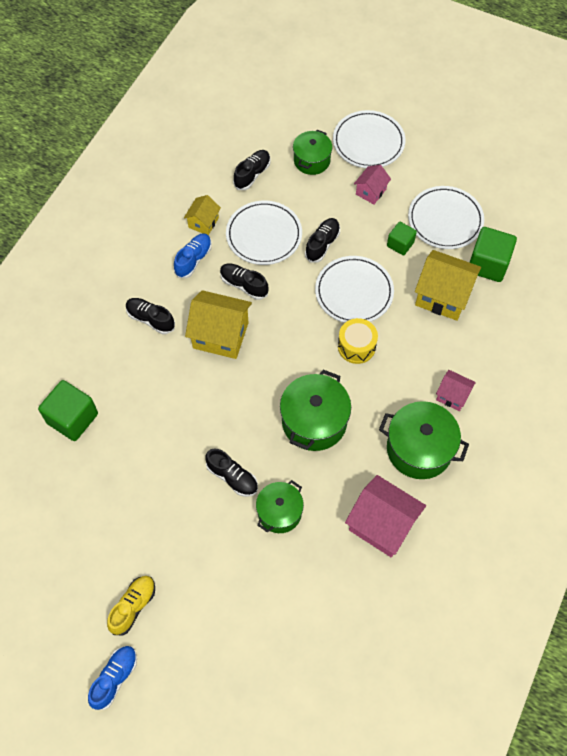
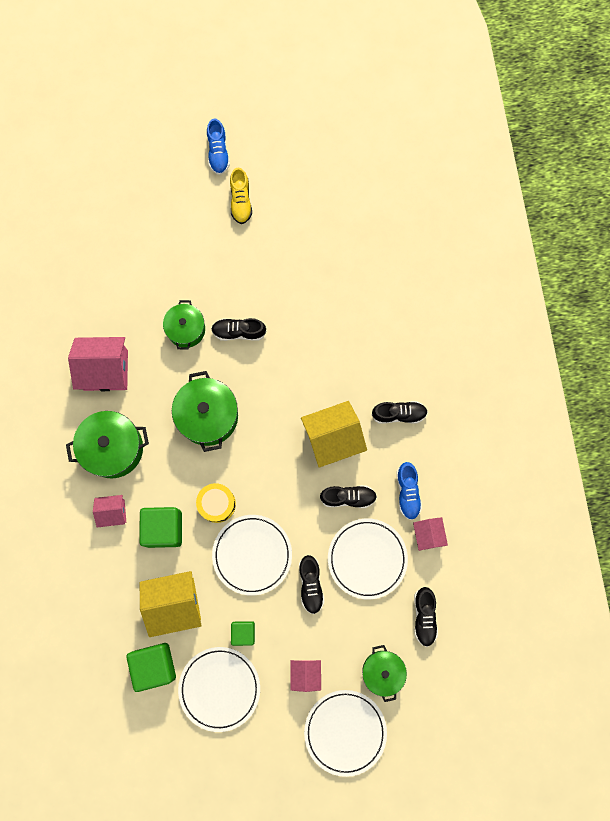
camera: 145 degrees right, 15 degrees up
(72, 418) = (391, 295): green cube -> green cube (163, 528)
(203, 222) = (428, 534): yellow house -> pink house

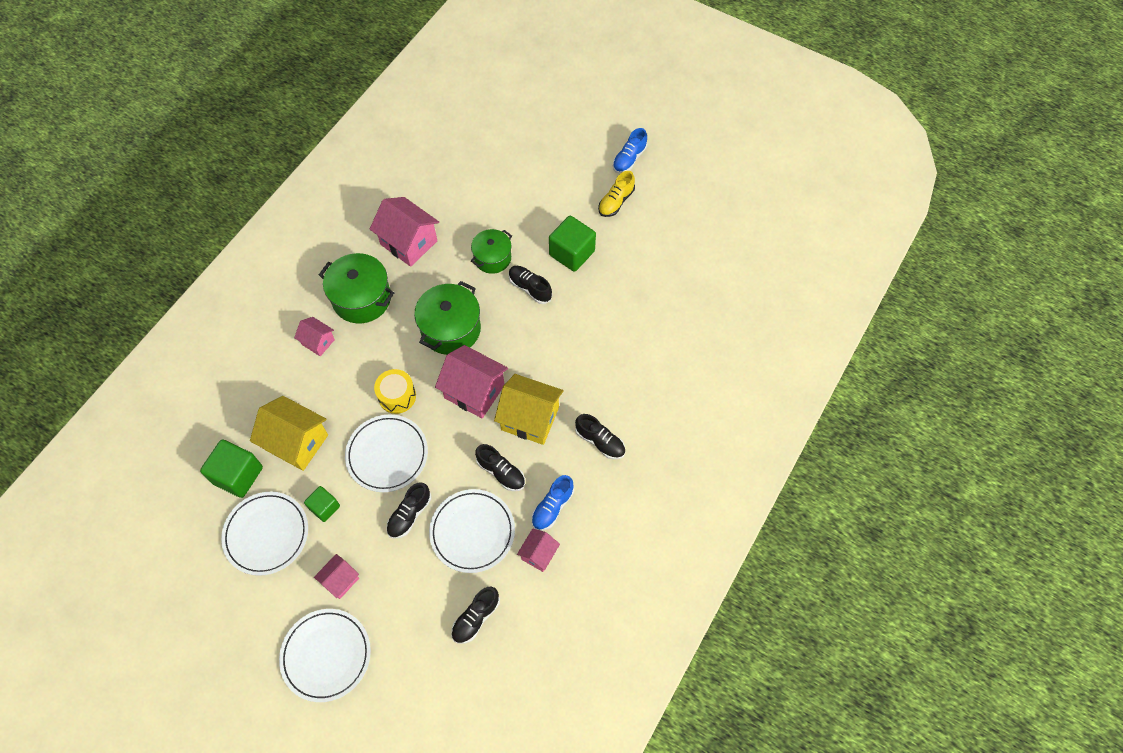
camera: 40 degrees right, 15 degrees down
(163, 528) = (342, 382): green cube -> green cube (572, 253)
(272, 451) = (474, 391): none -> pink house
(382, 671) = (401, 633): green pot -> none

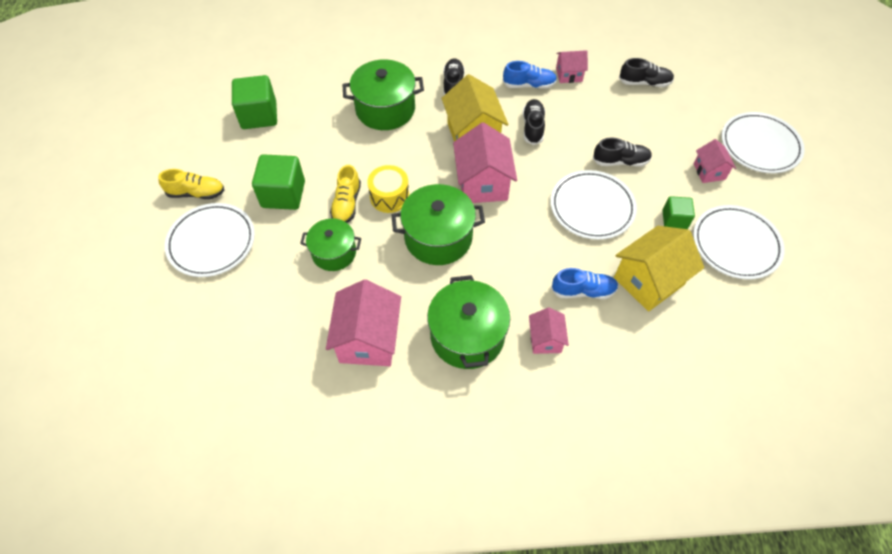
camera: 125 degrees left, 5 degrees down
(238, 475) = (720, 305): green cube -> green cube (259, 115)
(297, 442) = (649, 281): yellow house -> yellow house turned 60 degrees clockwise
(340, 580) = (709, 171): pink house -> pink house turned 75 degrees clockwise
(397, 396) = (537, 235): yellow drum -> yellow drum (389, 196)
(472, 532) = (592, 118): white plate -> white plate (212, 242)
(530, 288) = (347, 204): black shoe -> yellow shoe
(610, 369) = (385, 109): none -> green pot
(629, 159) = (131, 210): blue shoe -> blue shoe (583, 291)

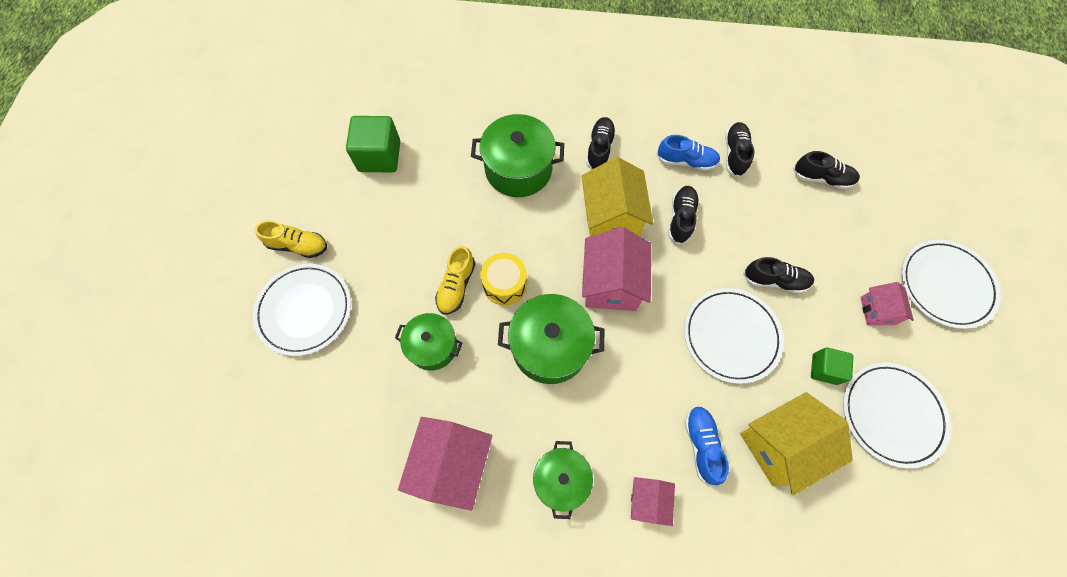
camera: 10 degrees right, 10 degrees up
(283, 194) = (390, 262): green cube -> none
(467, 336) = (561, 479): green pot -> green pot, size x0.65
(569, 75) = (735, 154): pink house -> black shoe
(583, 291) = (701, 445): blue shoe -> blue shoe turned 105 degrees counterclockwise

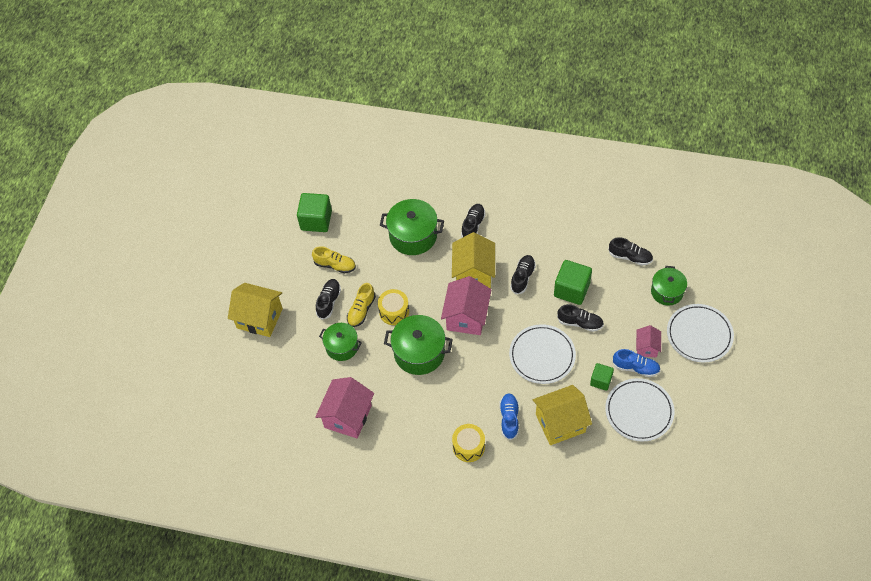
camera: 10 degrees right, 10 degrees down
(298, 245) = (257, 276): yellow shoe -> yellow shoe (335, 265)
(305, 310) = (259, 318): white plate -> yellow house
(561, 479) = (415, 430): green pot -> green pot (667, 292)
(647, 500) = (468, 447): pink house -> yellow drum
(686, 161) = (534, 238): blue shoe -> blue shoe (635, 368)
(735, 154) = (570, 236): black shoe -> black shoe (329, 302)
(752, 231) = (571, 290): none -> green cube

